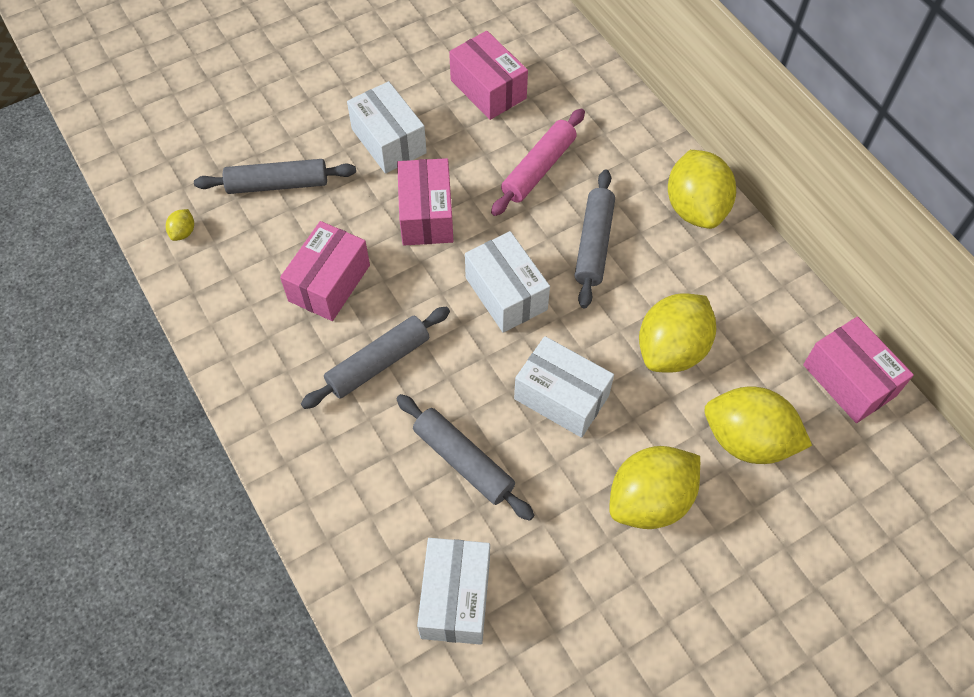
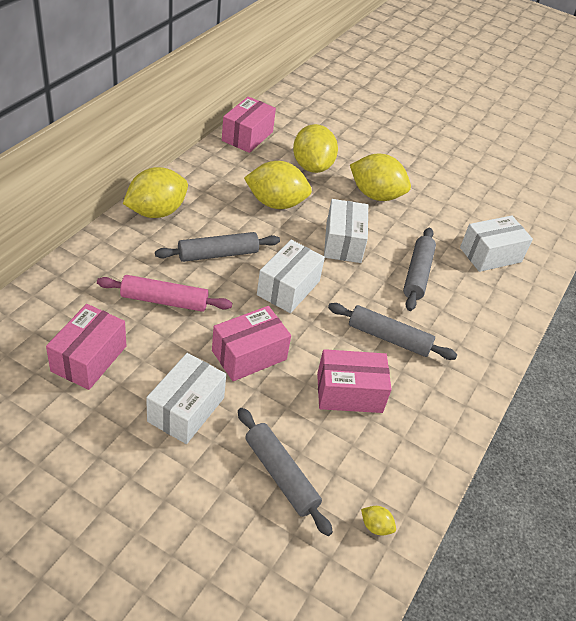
camera: 125 degrees left, 15 degrees down
(183, 232) = (375, 526): yellow lemon -> yellow lemon turned 45 degrees clockwise

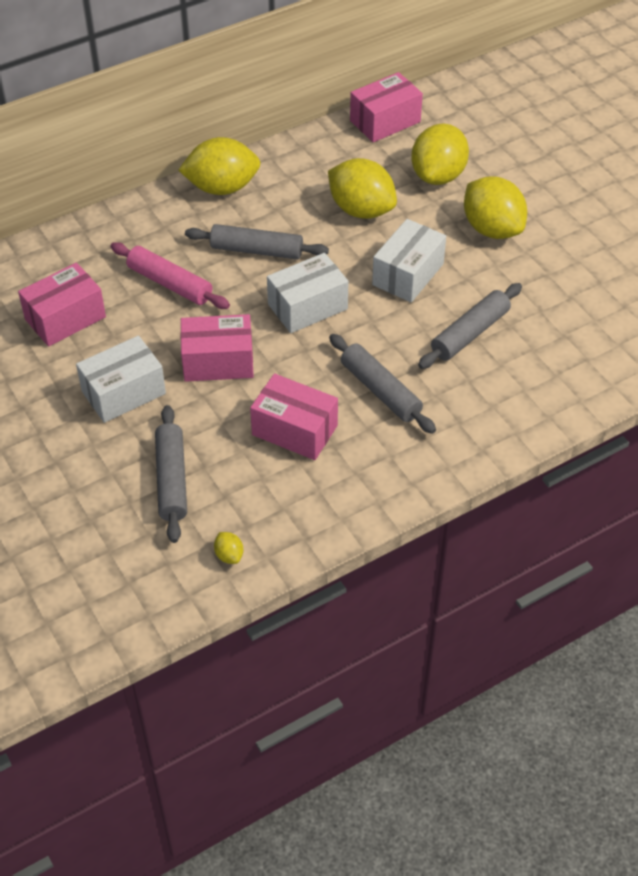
camera: 35 degrees right, 5 degrees up
(490, 255) = (584, 337): white box -> none

